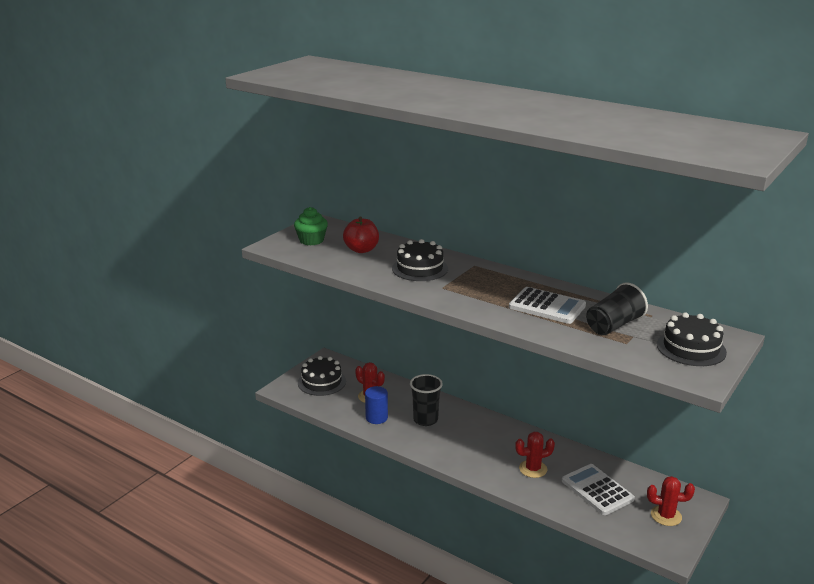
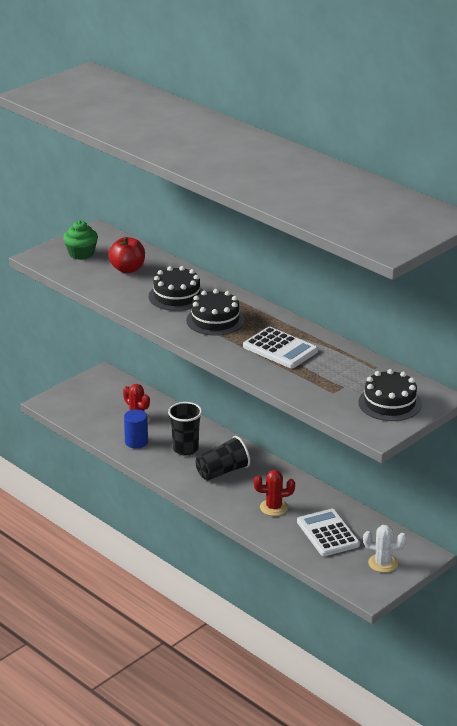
camera: 10 degrees right, 5 degrees up
(322, 382) = (91, 399): black cake -> black cake (215, 320)
(613, 325) = (332, 374): black cup -> black cup (222, 471)
(666, 516) = (383, 563): red cactus -> white cactus

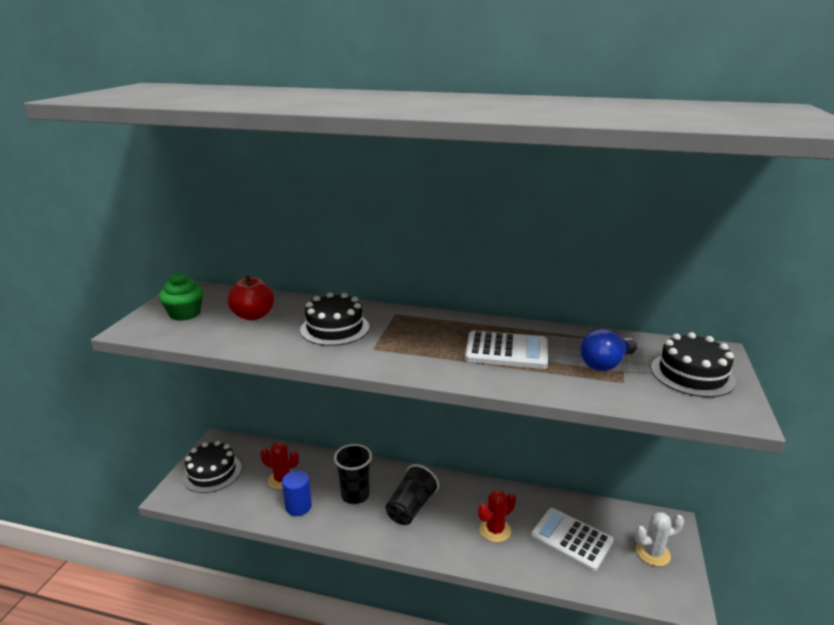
camera: 30 degrees left, 5 degrees down
(215, 320) = (403, 341): black cake -> black cake (212, 472)
(338, 378) = (605, 364): none -> blue light bulb

